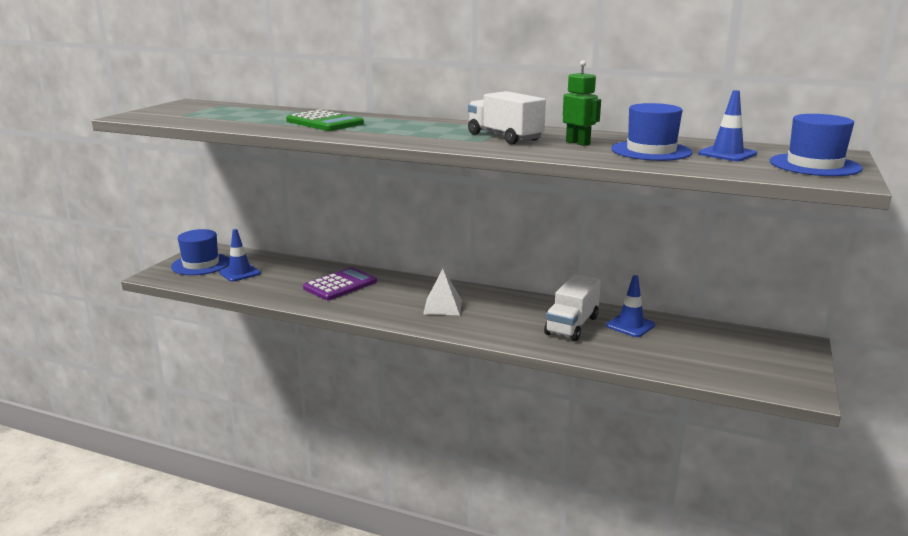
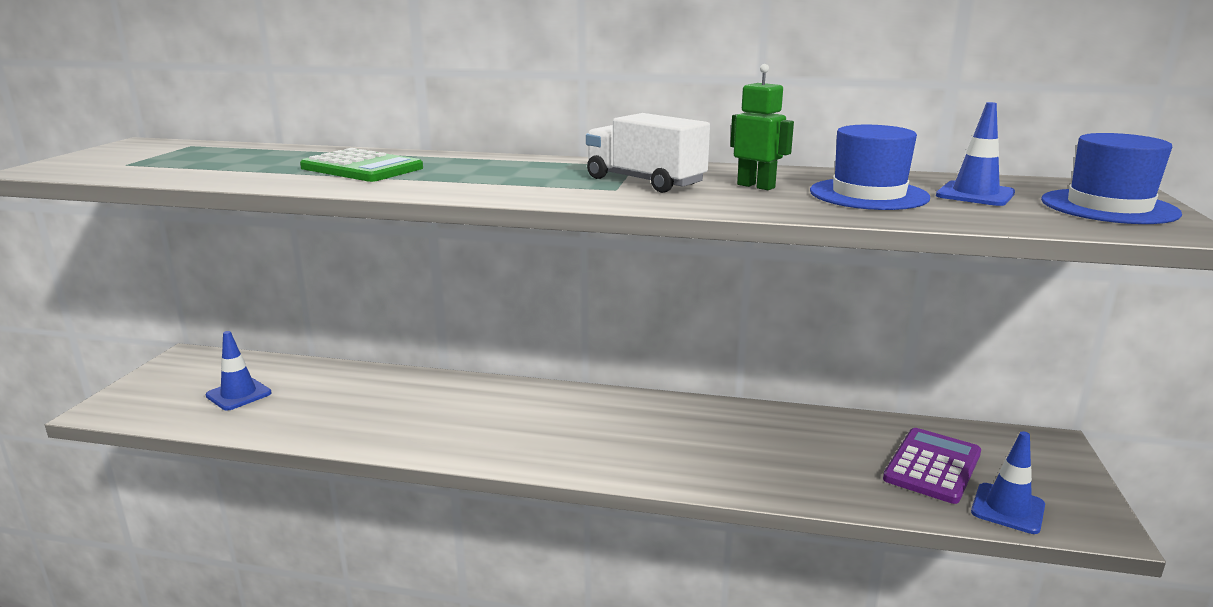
camera: 10 degrees left, 0 degrees up
(201, 264) = (176, 384): blue hat -> none
(340, 285) = (396, 403): purple calculator -> purple calculator (932, 466)
(443, 306) = (555, 427): white pyramid -> none
(572, 325) = (745, 443): white truck -> none
(630, 325) = (823, 435): blue traffic cone -> blue traffic cone (1007, 509)

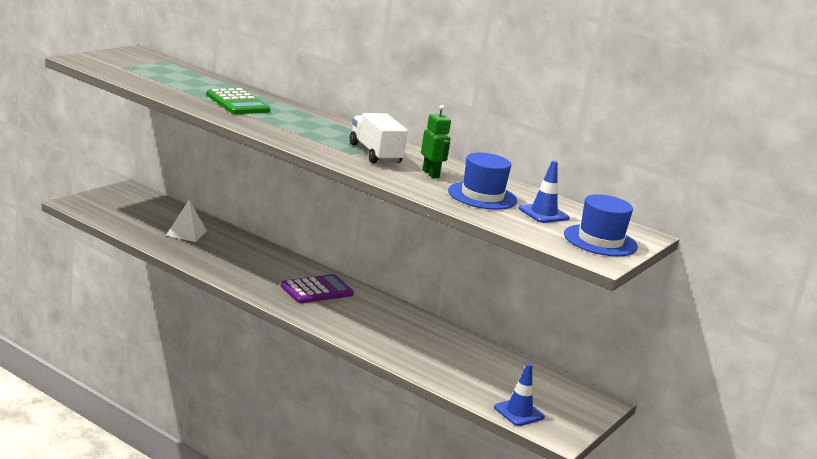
camera: 20 degrees right, 0 degrees up
(239, 394) = (147, 219): blue traffic cone -> none
(313, 397) = (186, 233): none -> white pyramid
(932, 466) = (506, 383): purple calculator -> purple calculator (317, 290)

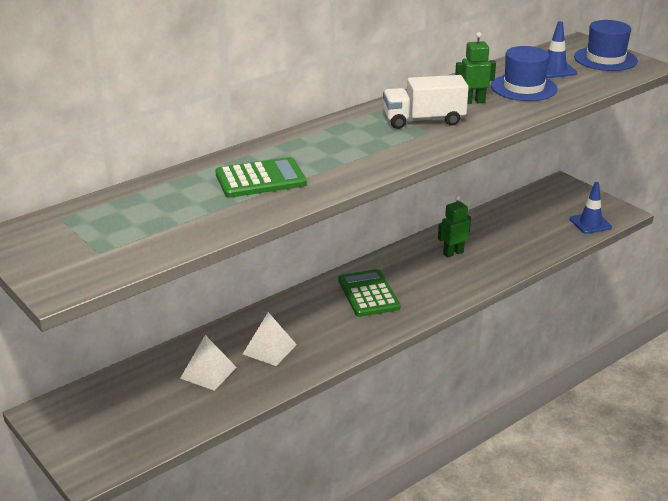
camera: 70 degrees left, 10 degrees up
(222, 252) = (269, 349): none -> white pyramid
(317, 290) = (368, 294): purple calculator -> green calculator
(407, 330) = (453, 253): none -> green robot

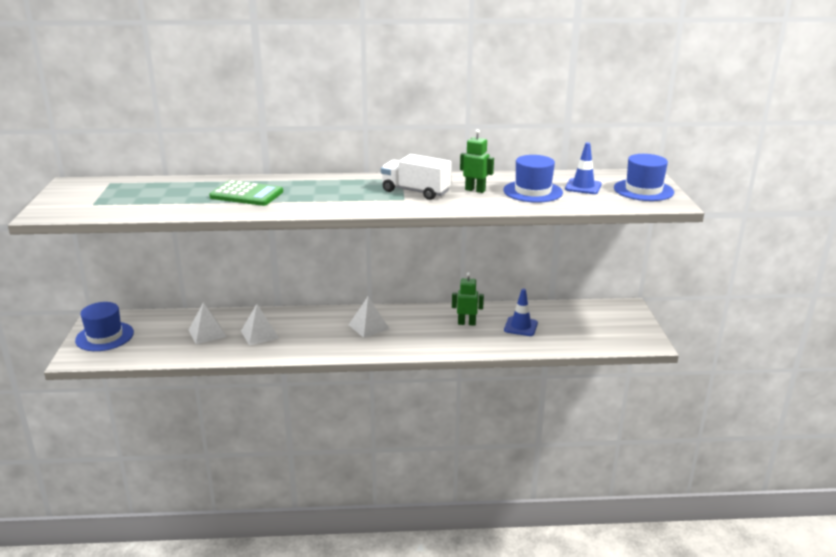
camera: 35 degrees right, 5 degrees down
(88, 430) = (104, 336): none -> blue hat
(368, 294) = (368, 326): green calculator -> white pyramid
(590, 223) = (609, 341): blue traffic cone -> blue traffic cone (520, 326)

